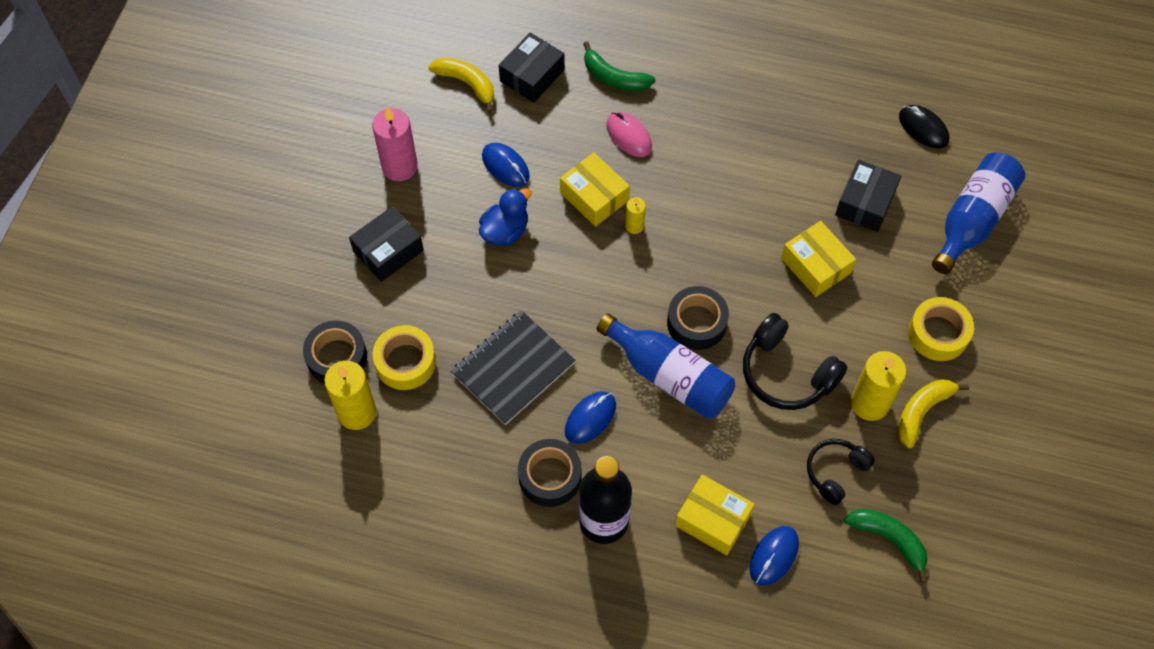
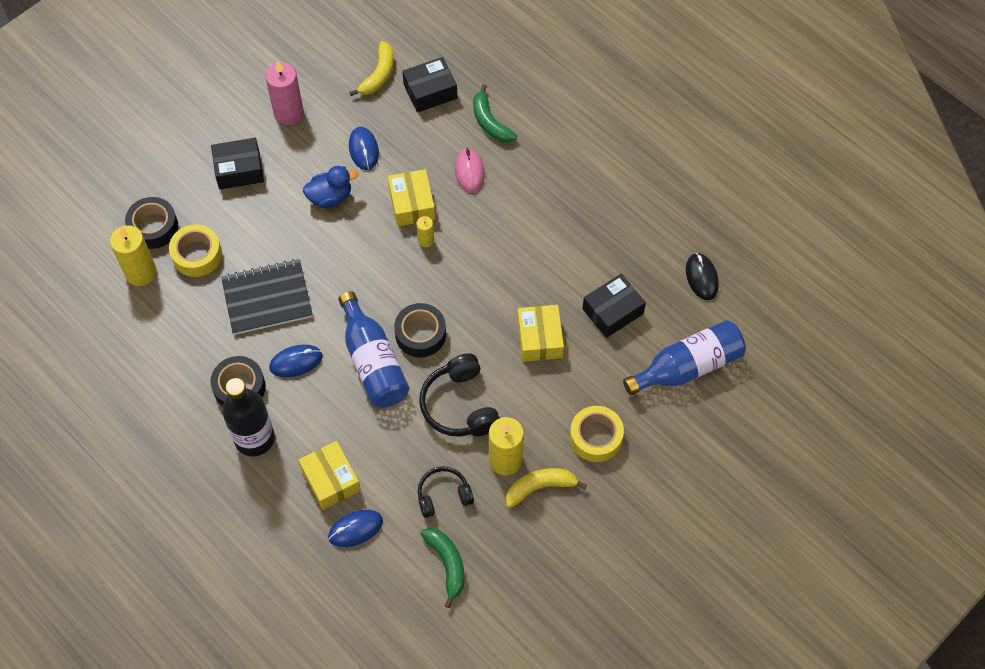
camera: 30 degrees right, 0 degrees up
(467, 84) = (378, 75): yellow banana -> yellow banana turned 45 degrees clockwise

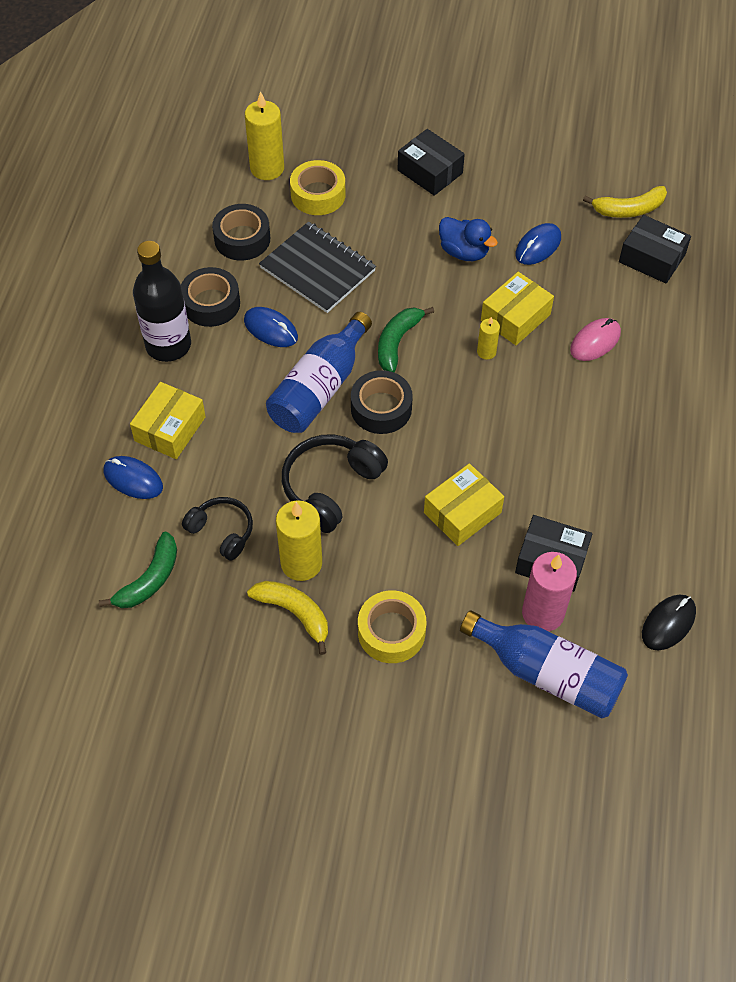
camera: 55 degrees right, 5 degrees down
(153, 227) = (319, 150): black tape -> black tape (242, 239)
(288, 113) = (522, 170): pink candle -> pink candle (543, 613)
(490, 122) = (666, 325): green banana -> green banana (397, 342)

